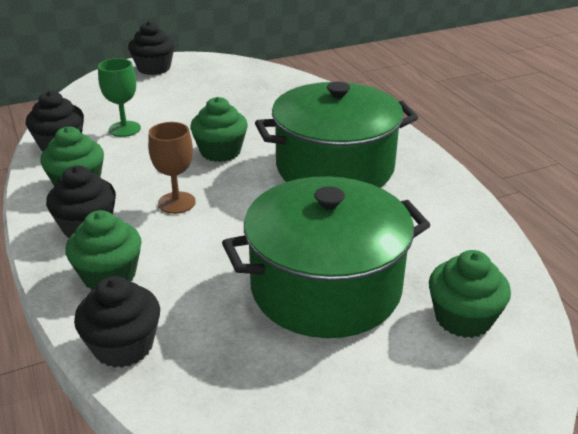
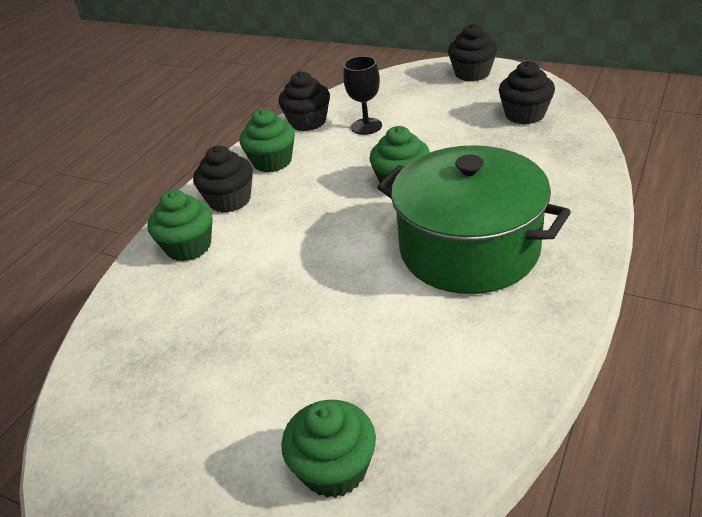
camera: 55 degrees right, 5 degrees up
(123, 346) = (124, 304): black cupcake -> black cupcake (525, 115)
(124, 129) = (366, 126): green goblet -> black goblet
(176, 203) = (305, 212): brown goblet -> none
(325, 288) = (285, 355): green pot -> none

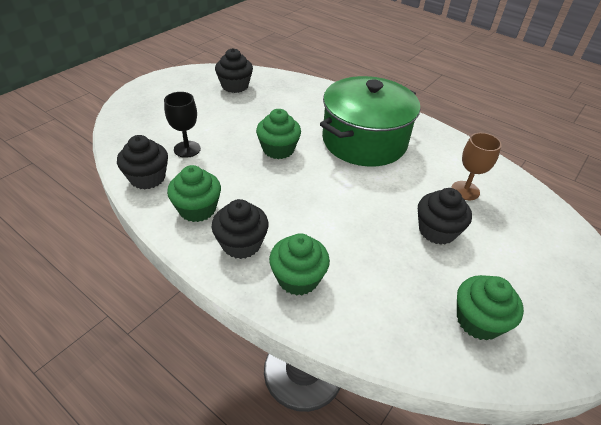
camera: 85 degrees left, 5 degrees up
(334, 468) = (528, 226): green cupcake -> green cupcake (478, 321)
(397, 378) = (465, 190): none -> brown goblet
(472, 73) = (158, 88): black cupcake -> black cupcake (437, 231)

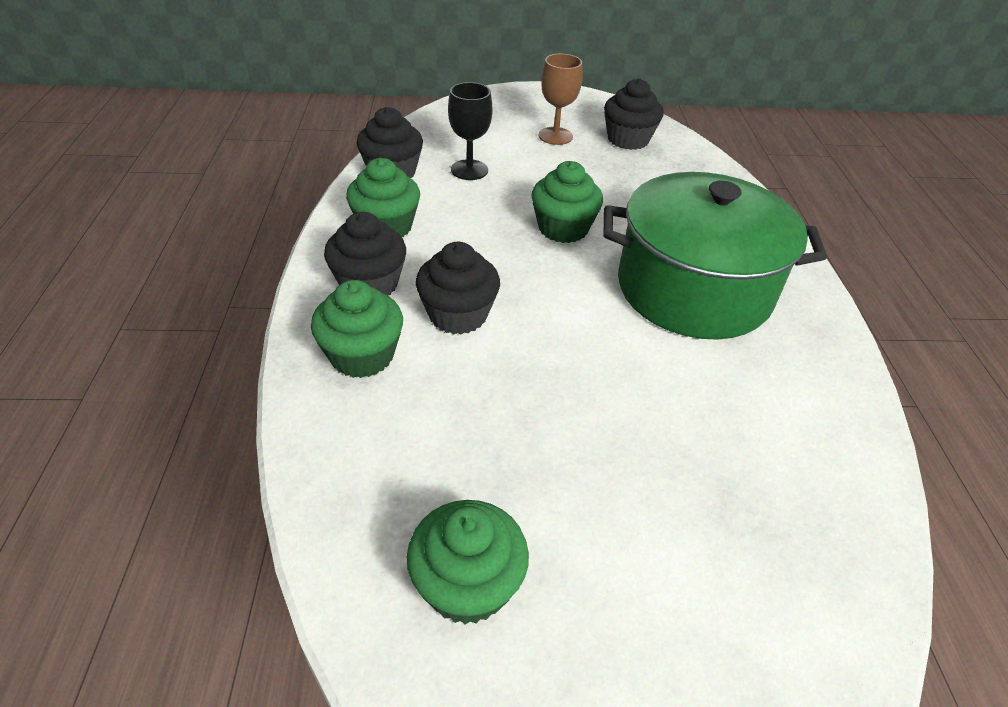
camera: 50 degrees right, 0 degrees up
(437, 231) = (604, 452): black cupcake -> black cupcake (458, 315)
(465, 190) = (743, 448): brown goblet -> brown goblet (555, 136)

